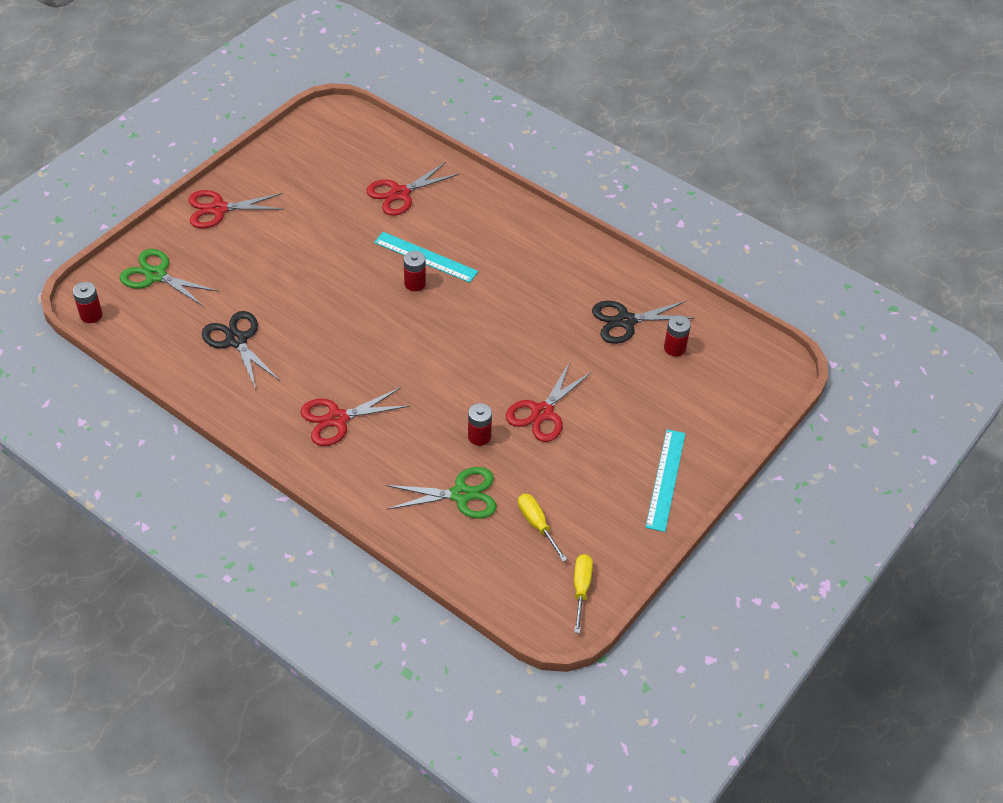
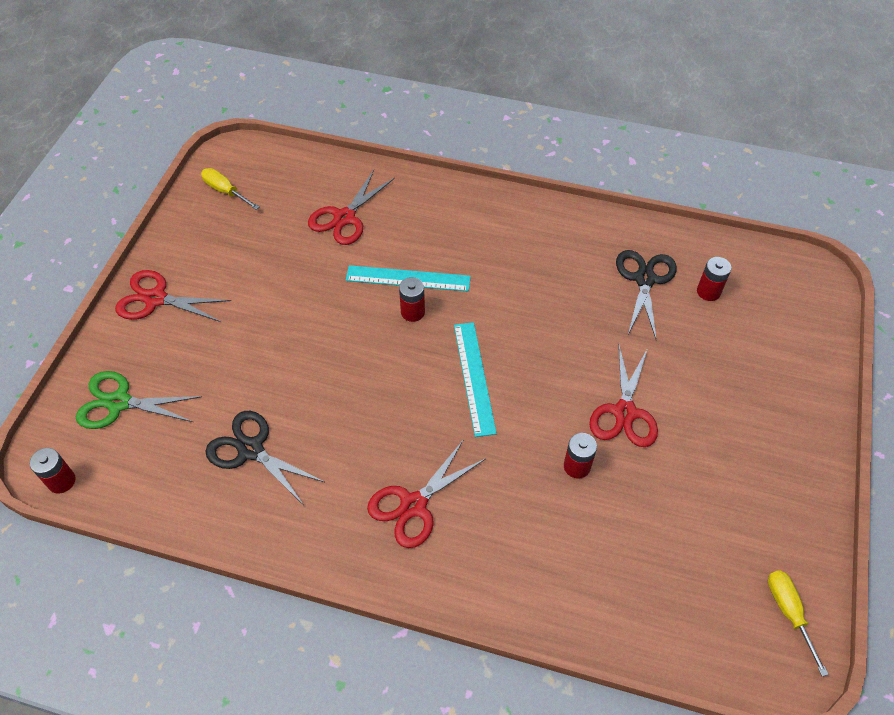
camera: 20 degrees left, 5 degrees up
(218, 209) = (156, 299): red scissors -> red scissors turned 45 degrees clockwise
(461, 495) = (598, 546): green scissors -> none
(537, 524) = (696, 550): yellow screwdriver -> yellow screwdriver (225, 191)
(625, 321) = (645, 279): black scissors -> black scissors turned 135 degrees clockwise
(665, 479) = (790, 442): turquoise ruler -> turquoise ruler (474, 377)

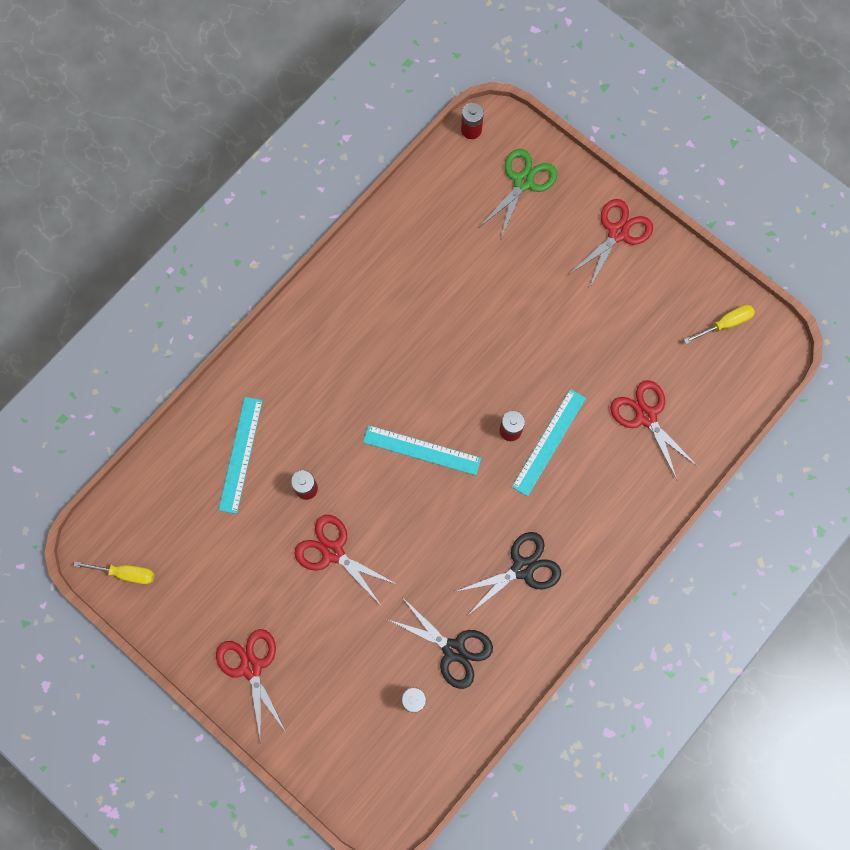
camera: 115 degrees right, 20 degrees up
(251, 449) = (436, 261): black scissors -> black scissors (523, 568)
(413, 505) = (334, 356): red scissors -> red scissors (251, 667)
(580, 552) = (240, 454): none -> turquoise ruler

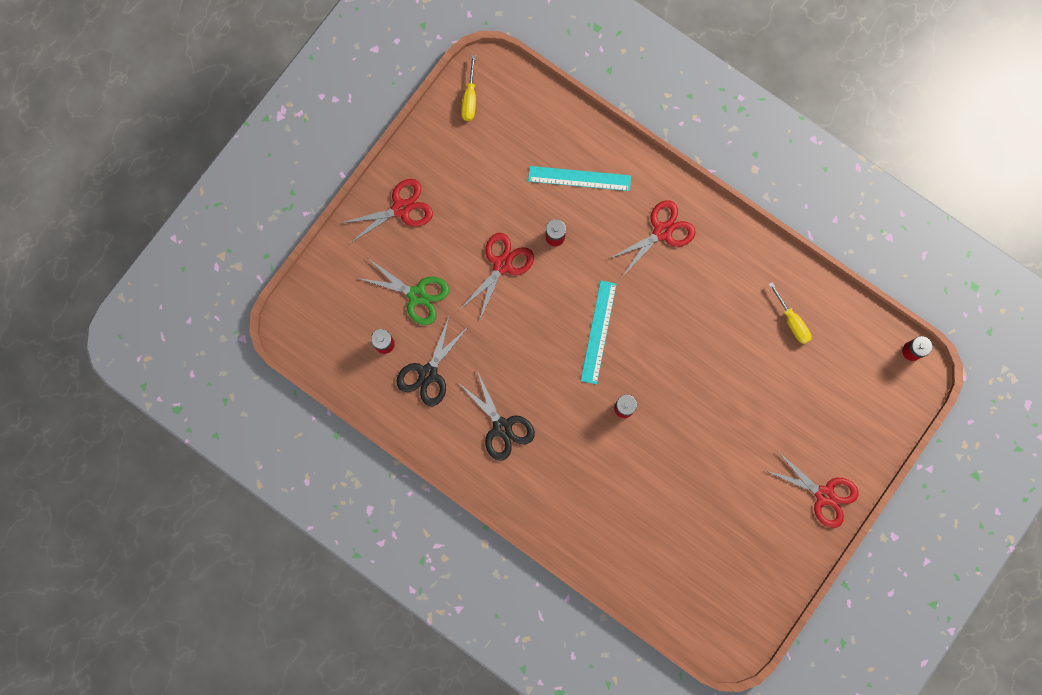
camera: 85 degrees right, 5 degrees up
(523, 182) = (865, 403): green scissors -> green scissors (417, 295)
(549, 442) = (616, 443): turquoise ruler -> none
(646, 416) = (649, 529): red scissors -> red scissors (662, 232)
(725, 324) = (746, 600): yellow screwdriver -> yellow screwdriver (792, 322)

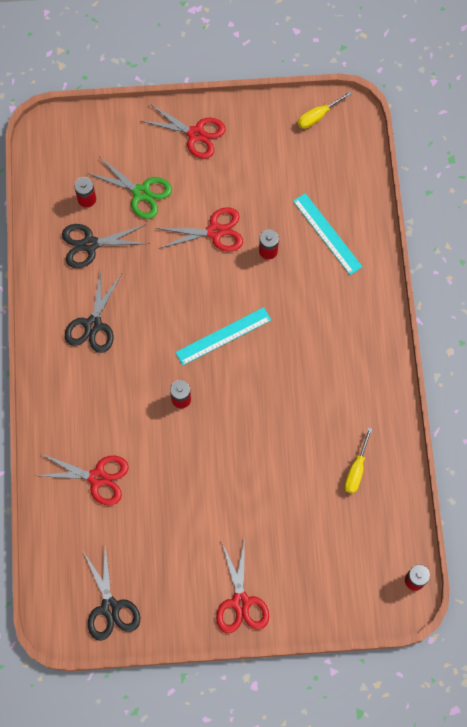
camera: 50 degrees right, 10 degrees down
(417, 295) = (141, 193): green scissors -> green scissors turned 45 degrees counterclockwise
(662, 232) = (340, 322): red scissors -> red scissors (97, 478)
(749, 598) = (110, 608): none -> black scissors

